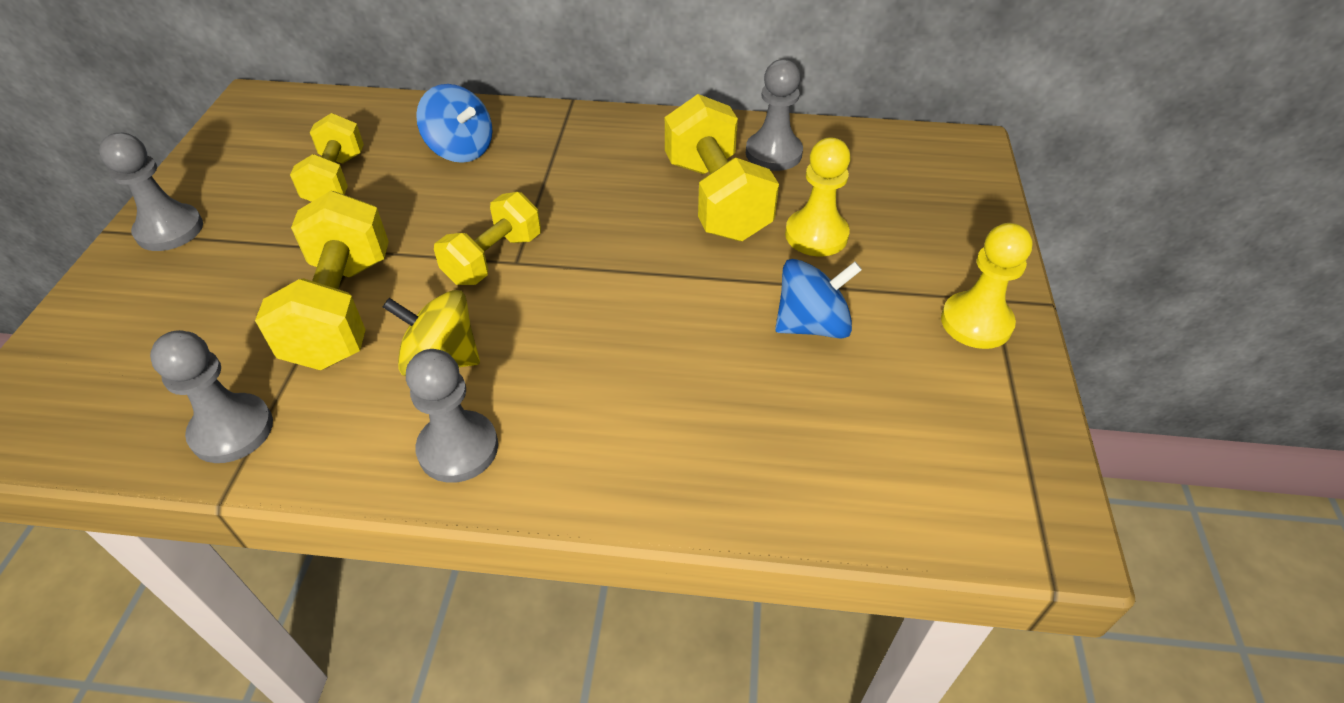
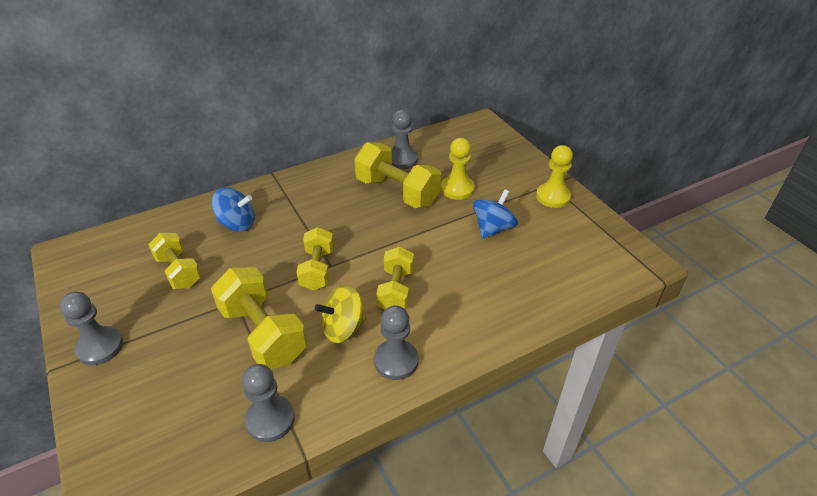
camera: 35 degrees left, 5 degrees down
(565, 344) = (396, 290): none -> yellow dumbbell

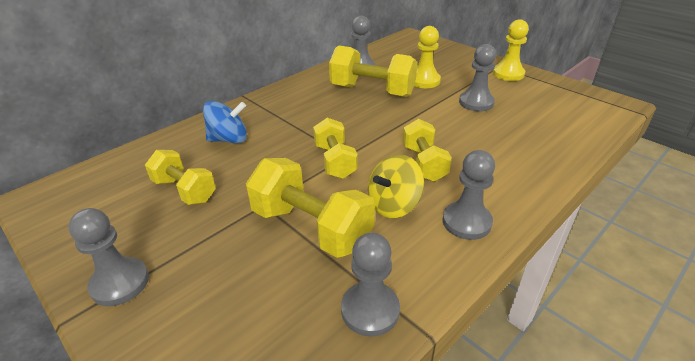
camera: 15 degrees left, 5 degrees down
(493, 228) = (476, 102): blue spinning top -> grey pawn

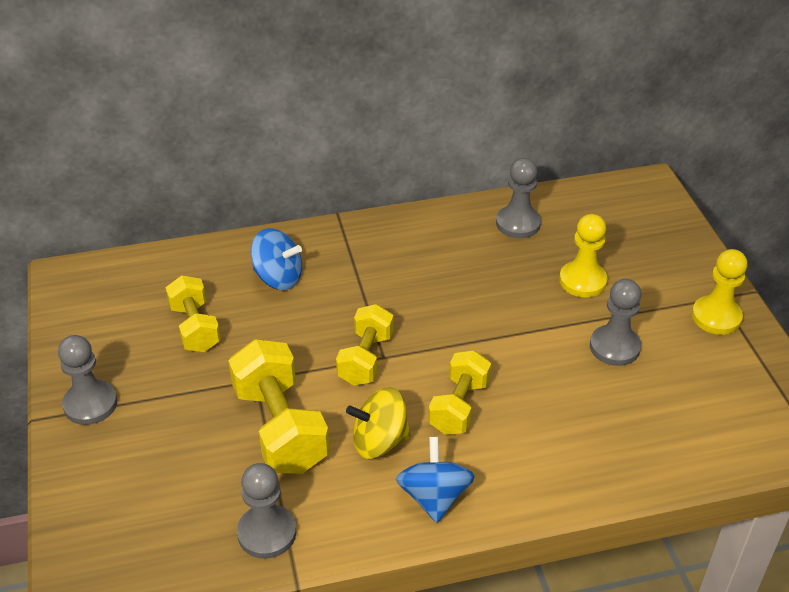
camera: 30 degrees right, 5 degrees up
(372, 91) = (498, 270): yellow dumbbell -> none
(466, 222) = (434, 497): grey pawn -> blue spinning top

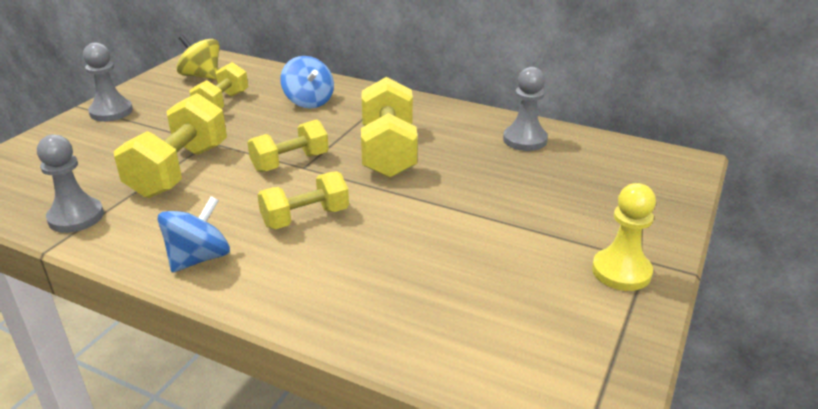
camera: 40 degrees right, 10 degrees down
(379, 441) = (221, 208): yellow spinning top -> yellow spinning top (201, 76)
(430, 298) = (388, 151): none -> yellow dumbbell
(582, 281) = (526, 193): yellow pawn -> none
(614, 347) = (487, 245): grey pawn -> none

